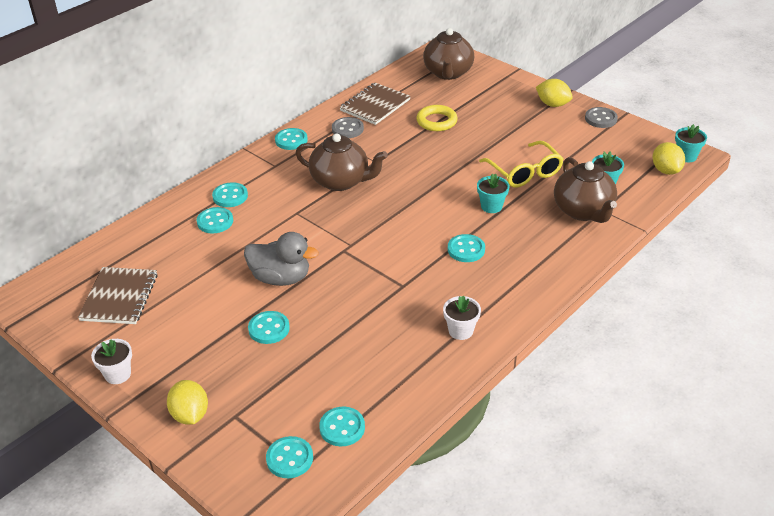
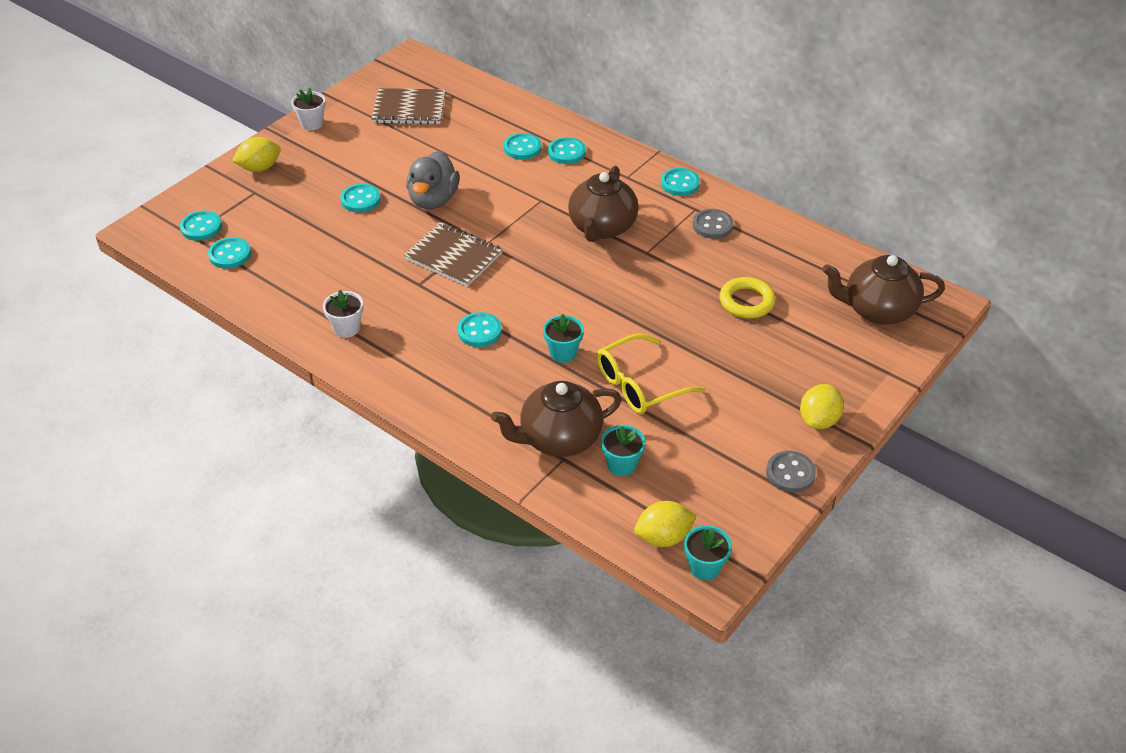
camera: 85 degrees right, 5 degrees up
(375, 105) = (773, 245): brown notebook -> brown notebook (453, 256)

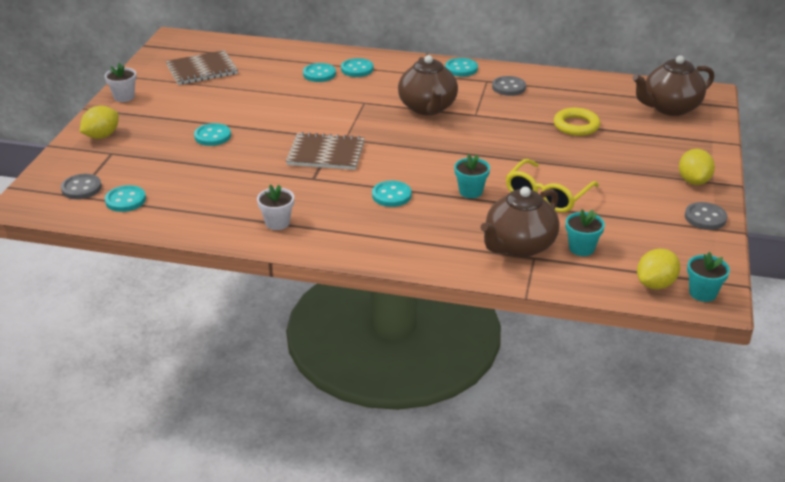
camera: 25 degrees left, 10 degrees down
(201, 227) = (81, 188): turquoise button -> grey button
(433, 200) = (275, 122): grey duck -> none

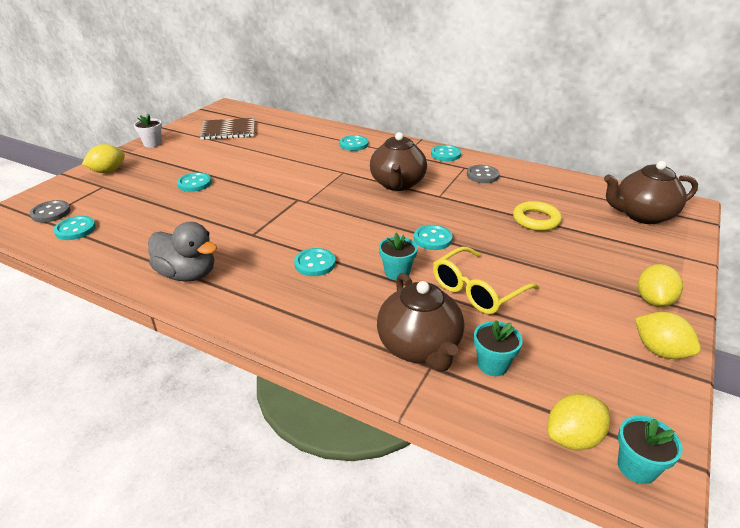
camera: 15 degrees right, 0 degrees up
(277, 223) = (187, 274): white flower pot -> grey duck
(319, 74) = (319, 144): turquoise button -> turquoise button (432, 239)
(326, 153) = (279, 212): brown notebook -> none
(519, 246) = (419, 347): brown teapot -> brown teapot turned 75 degrees counterclockwise
(705, 218) = (660, 351): grey button -> yellow lemon

